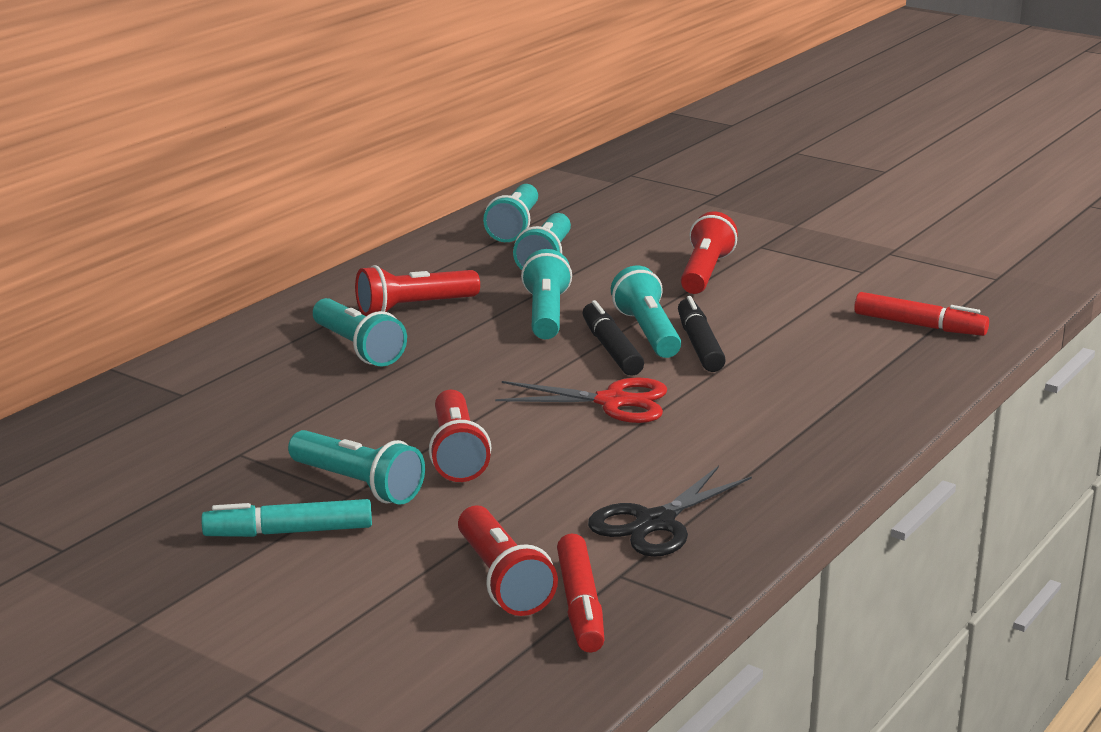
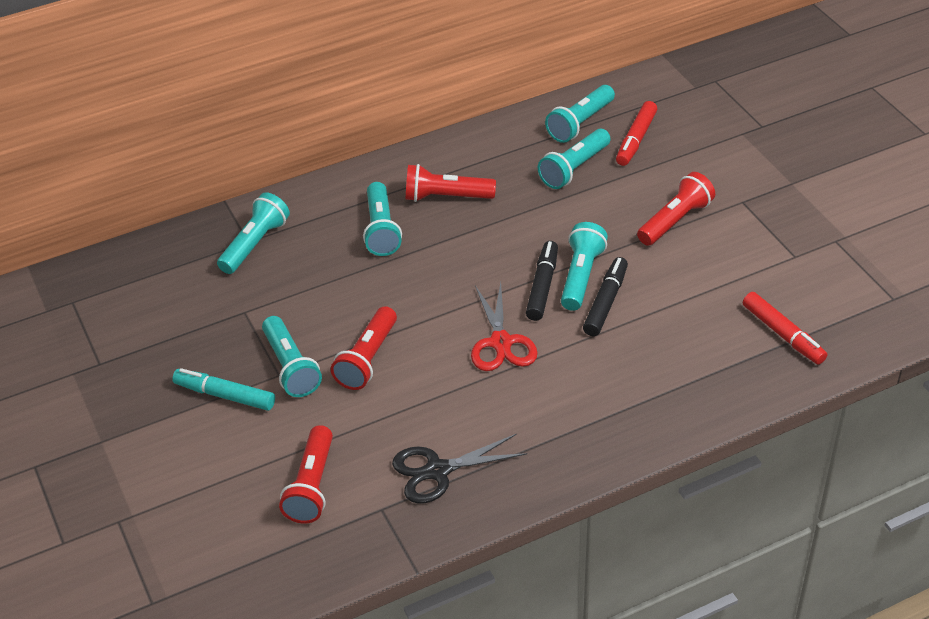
camera: 30 degrees right, 20 degrees up
(546, 314) = (527, 233): turquoise flashlight -> turquoise flashlight (255, 244)
(580, 605) = (339, 526): red marker -> red marker (636, 139)
(612, 402) = (501, 342): red scissors -> red scissors turned 45 degrees clockwise

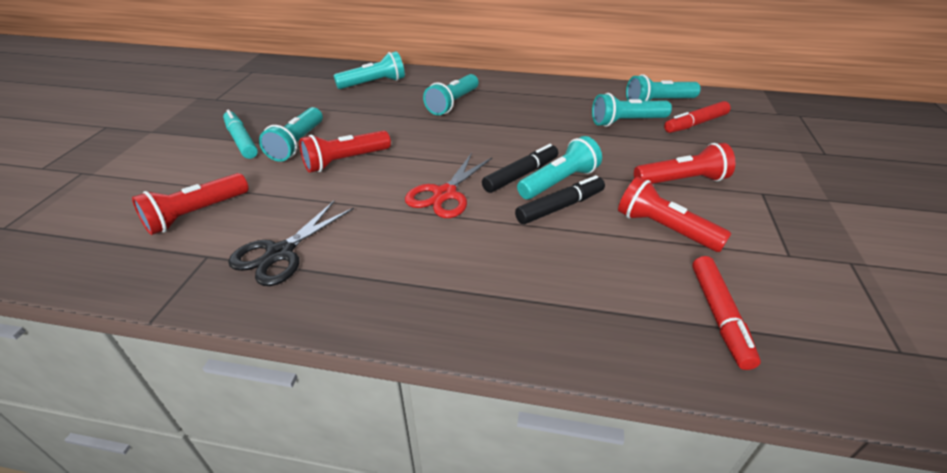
camera: 35 degrees right, 5 degrees down
(437, 471) = (280, 253): black scissors -> black scissors turned 75 degrees counterclockwise
(446, 197) = (516, 104): red flashlight -> red flashlight (664, 228)

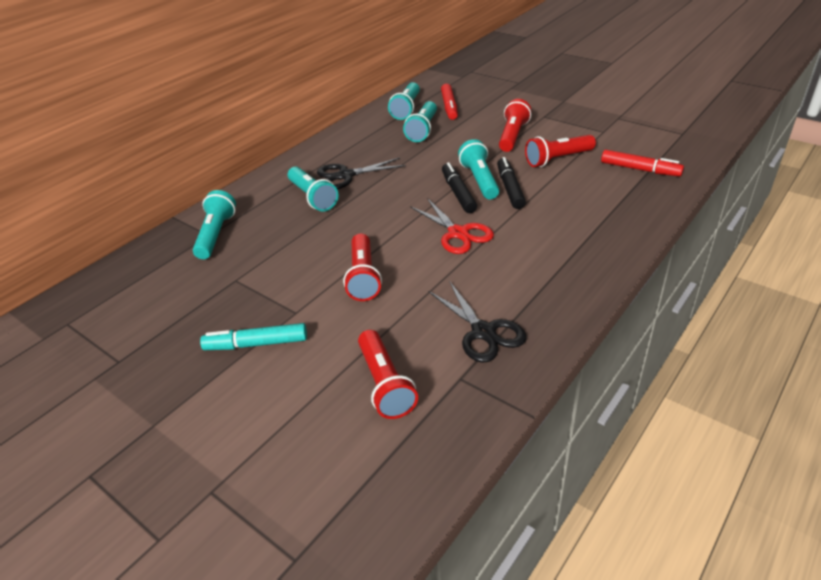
camera: 60 degrees left, 0 degrees up
(297, 144) = (302, 304): turquoise flashlight -> none
(501, 107) = (346, 175): none -> black scissors

